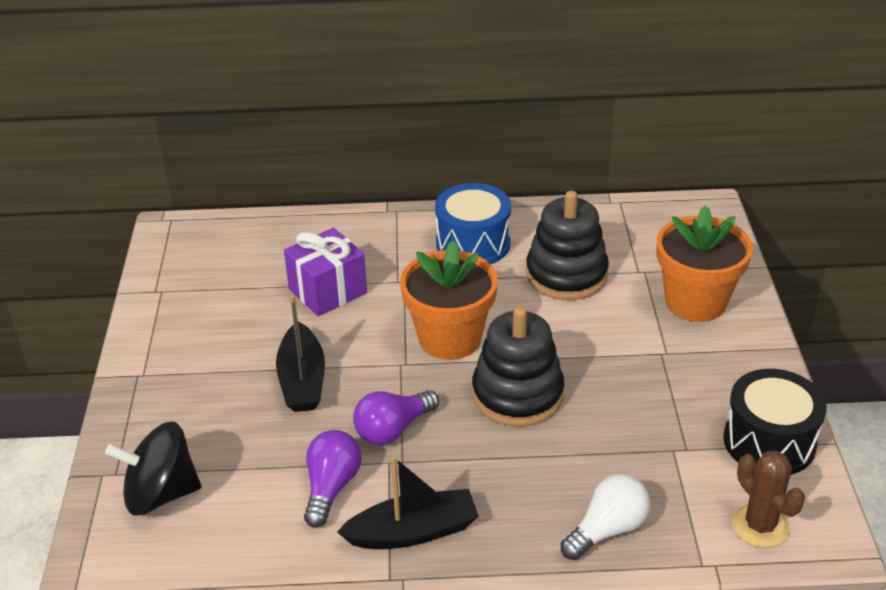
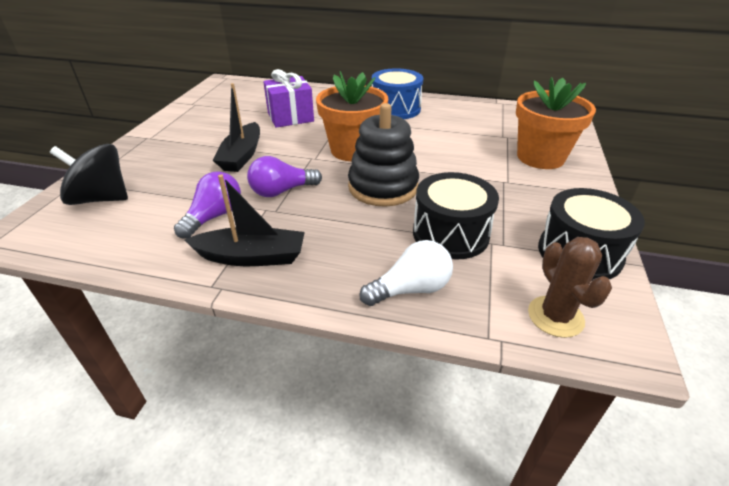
camera: 15 degrees right, 0 degrees up
(566, 275) = (450, 131): black stacking toy -> none
(624, 448) = (450, 234): none -> black drum

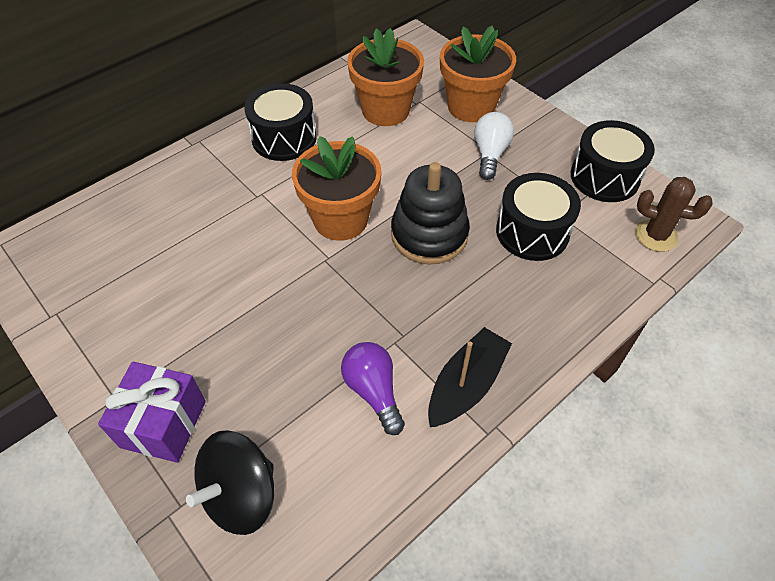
camera: 55 degrees left, 15 degrees up
(242, 156) = (262, 318): black boat -> none
(281, 191) = (371, 315): purple light bulb -> none
(290, 117) = (208, 233): purple gift -> purple gift (164, 424)
(395, 109) = (284, 138): blue drum -> black drum
(411, 289) = (581, 296): white light bulb -> white light bulb (490, 154)
(476, 129) = (385, 110): none -> orange flower pot

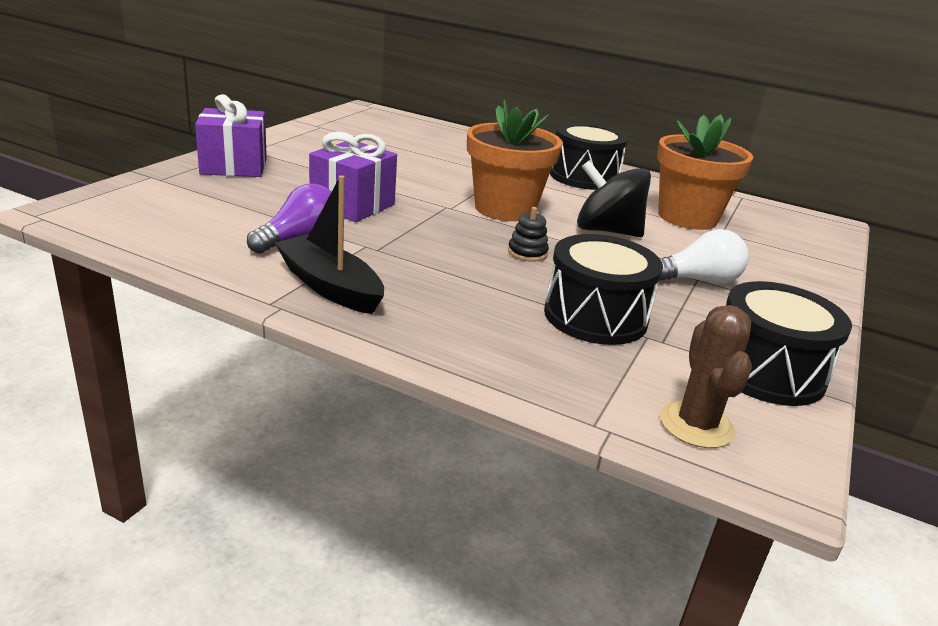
camera: 65 degrees right, 25 degrees down
(241, 495) = (173, 197): black spinning top -> black spinning top (606, 231)
(304, 332) = (352, 205): none -> purple gift
(429, 234) = (527, 253): black stacking toy -> black stacking toy, size x0.42
(466, 385) = (330, 286): black boat -> black boat turned 150 degrees counterclockwise
(471, 106) = (765, 264): orange flower pot -> none

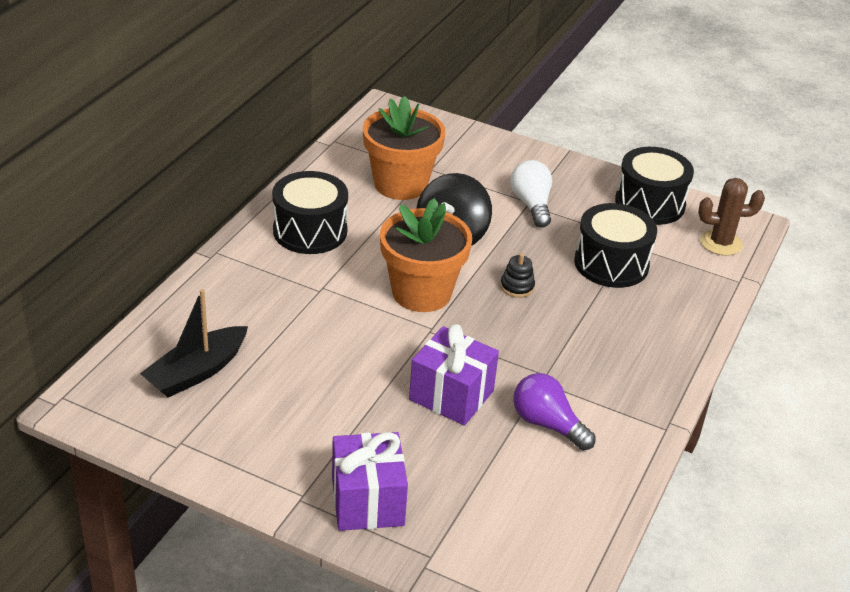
camera: 90 degrees left, 10 degrees up
(330, 286) = (626, 398): black boat -> black boat (196, 372)

